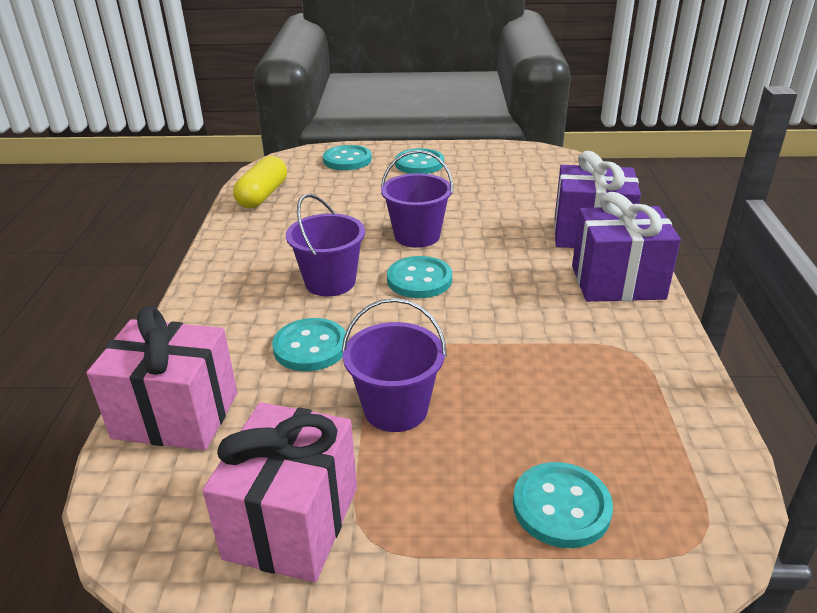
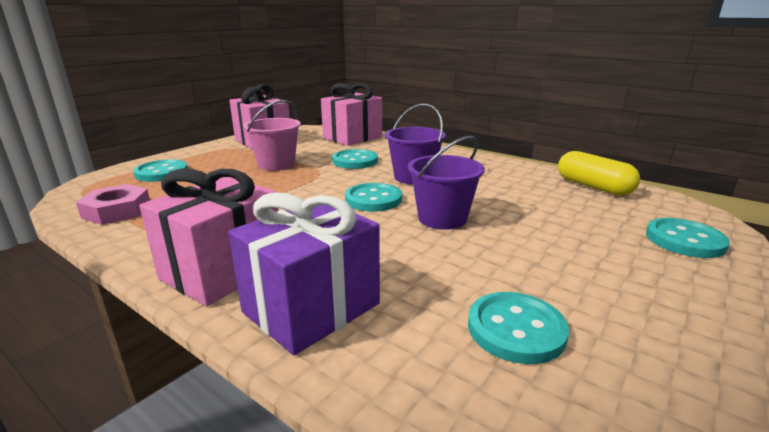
camera: 125 degrees right, 10 degrees down
(396, 409) = (276, 164): purple bucket -> pink bucket
(419, 164) = (650, 281): turquoise button -> turquoise button (516, 329)
(617, 282) = (223, 270): purple gift -> pink gift
(669, 423) = (117, 211): none -> pink nut

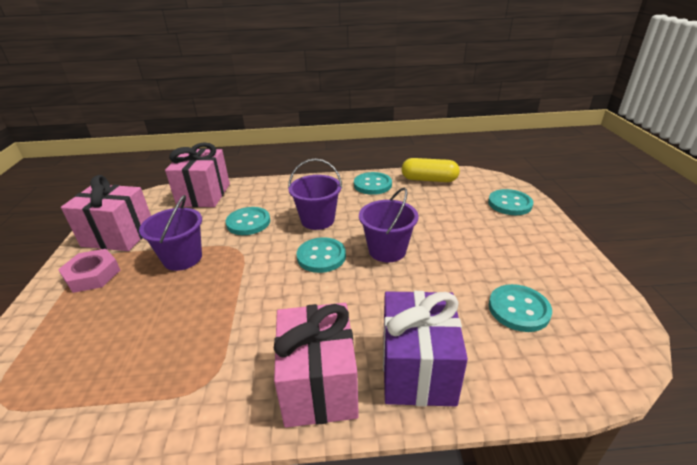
camera: 40 degrees left, 10 degrees up
(117, 211) = (109, 399): pink nut -> pink nut (92, 275)
(162, 173) = (69, 329): turquoise button -> turquoise button (372, 185)
(276, 164) = (182, 258): pink bucket -> purple bucket

